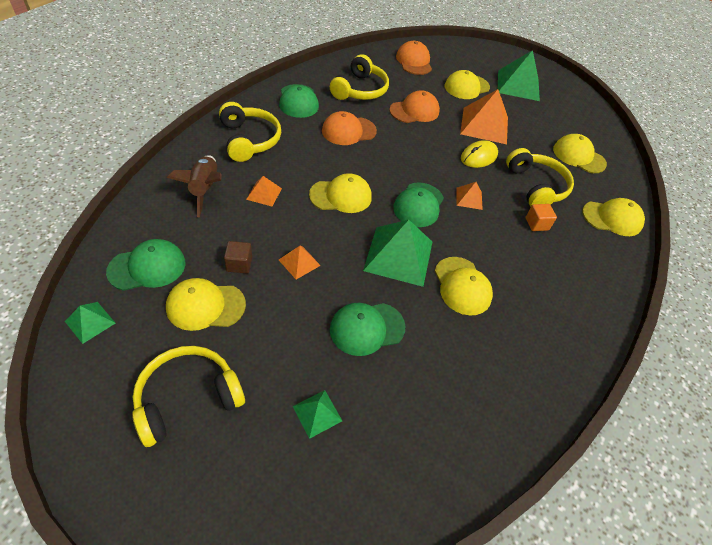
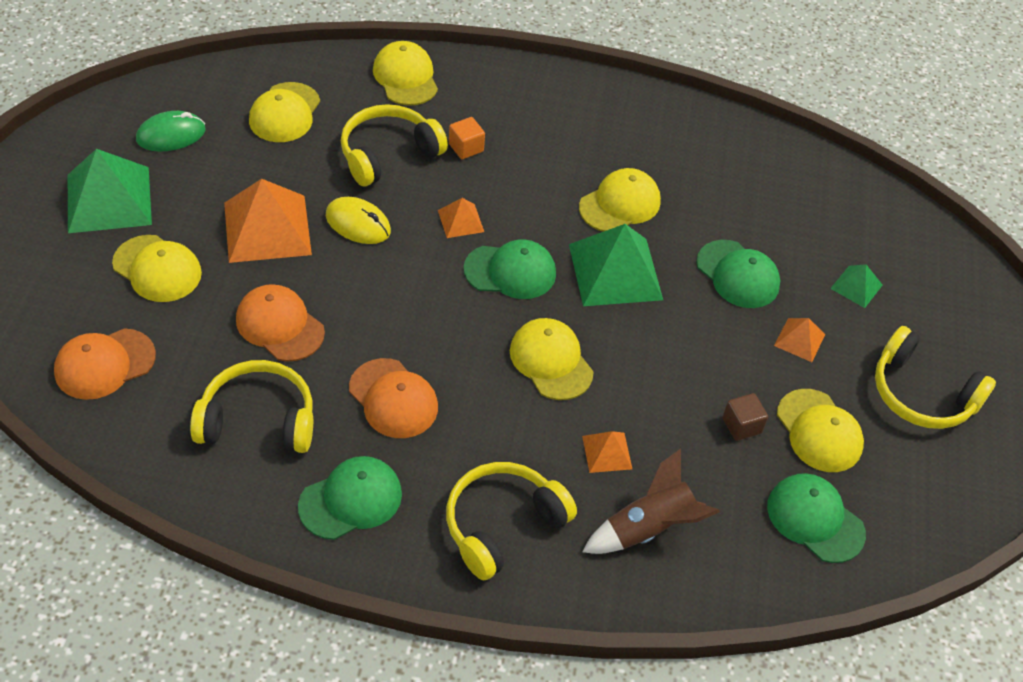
camera: 110 degrees left, 0 degrees up
(90, 322) = (919, 531): green pyramid -> none
(299, 262) = (695, 366): orange pyramid -> orange pyramid (799, 340)
(563, 113) = (171, 135): none -> green mouse

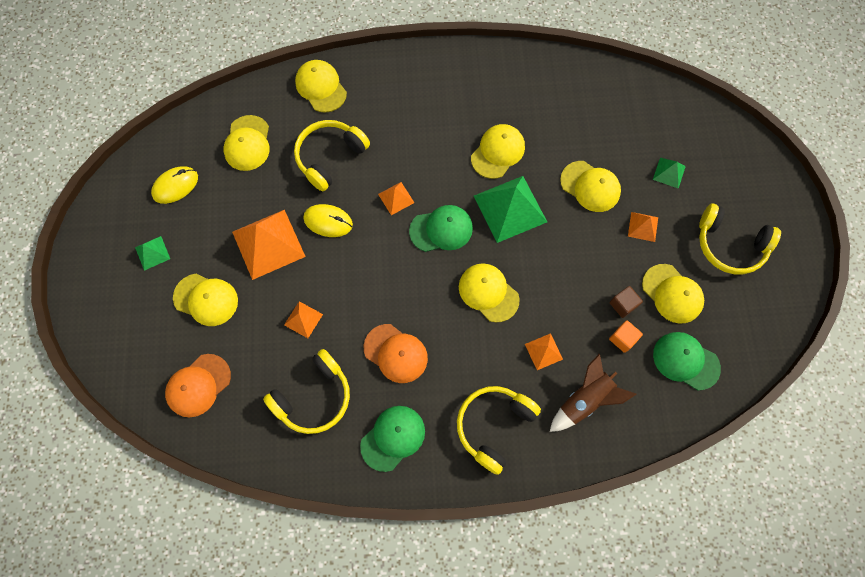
camera: 10 degrees left, 20 degrees up
(109, 199) = (152, 253): green pyramid -> green pyramid, size x0.49
(171, 135) = (175, 186): green mouse -> yellow mouse
(258, 420) = (314, 397): yellow headphones -> yellow headphones turned 150 degrees clockwise
(280, 325) = (303, 319): orange cap -> orange pyramid
(466, 148) = (381, 136): orange cube -> orange cube (622, 339)
(738, 274) = (590, 186): green cap -> yellow cap

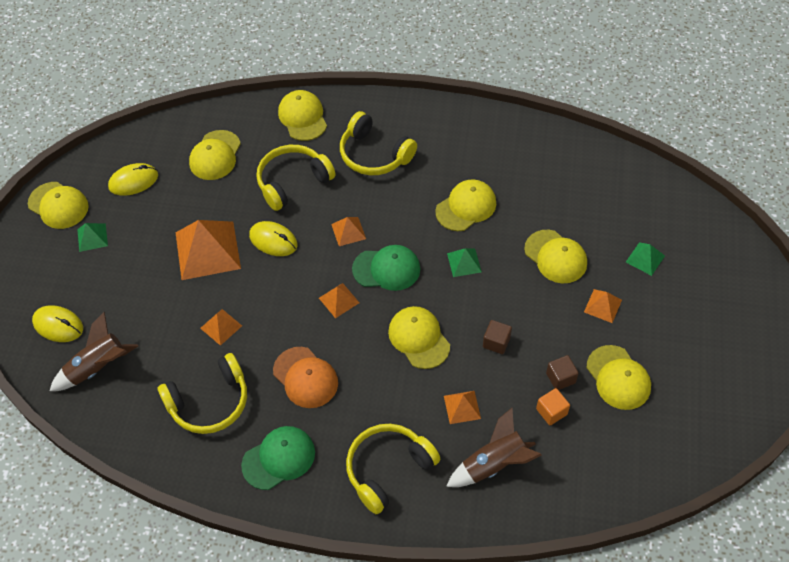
camera: 15 degrees right, 15 degrees down
(146, 351) = (58, 325): none -> yellow mouse
(198, 385) = (98, 367): orange cap -> brown rocket
(206, 299) = (130, 289): yellow cap -> yellow cap (58, 205)
(405, 270) = (339, 300): none -> orange pyramid
(510, 209) = (464, 262): green pyramid -> green pyramid, size x0.49
(558, 282) = (496, 342): none -> brown cube
(685, 361) = (616, 448): green cap -> none
(729, 245) = (695, 341): yellow headphones -> yellow headphones (374, 155)

